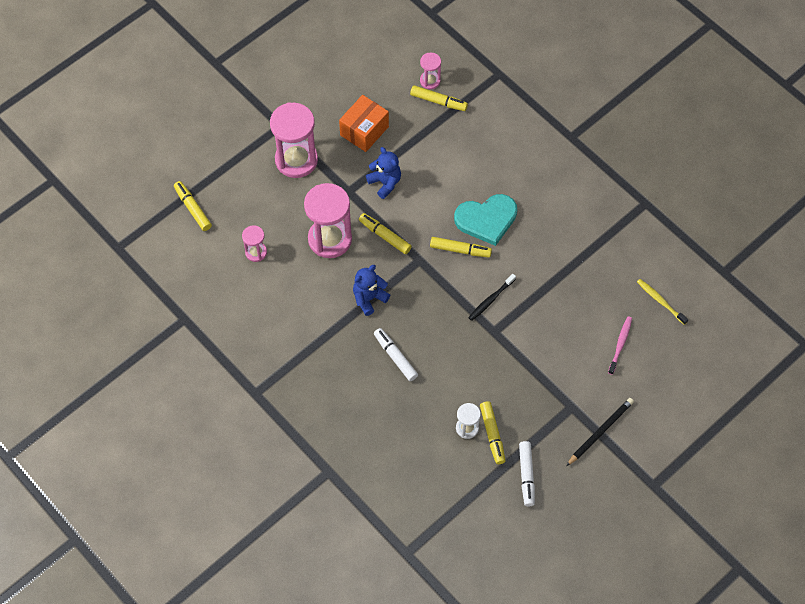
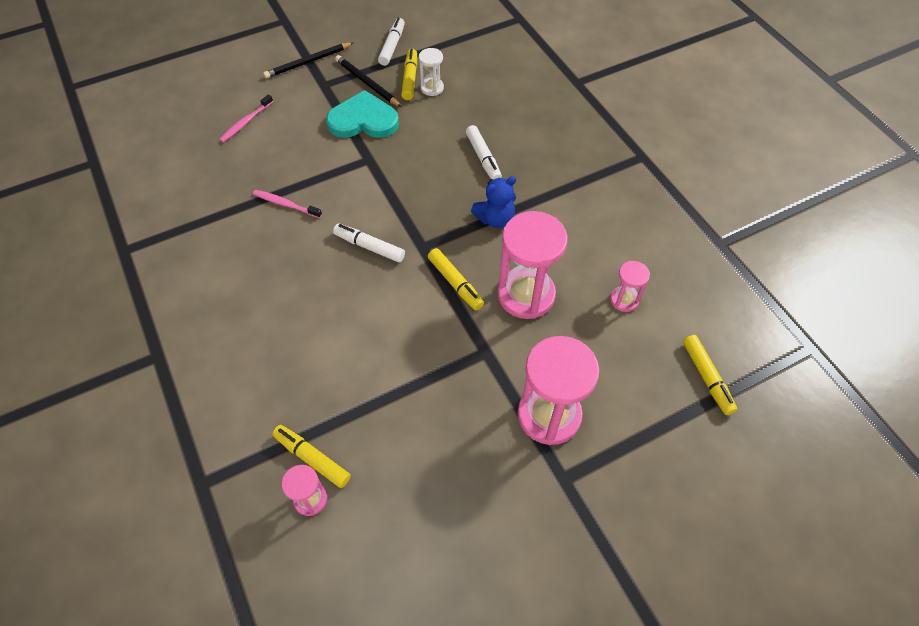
camera: 165 degrees left, 5 degrees down
(364, 131) = (438, 437): orange box -> none
(385, 183) = (433, 351): blue teddy bear -> none
(460, 250) = (369, 247): yellow marker -> white marker
(486, 219) = (322, 274): turquoise heart -> turquoise heart (363, 120)
(490, 300) = (358, 188): black toothbrush -> none
(531, 419) = (367, 83): none -> black pencil
(543, 271) = (285, 204): none -> pink toothbrush
(660, 301) = (179, 150): yellow toothbrush -> none

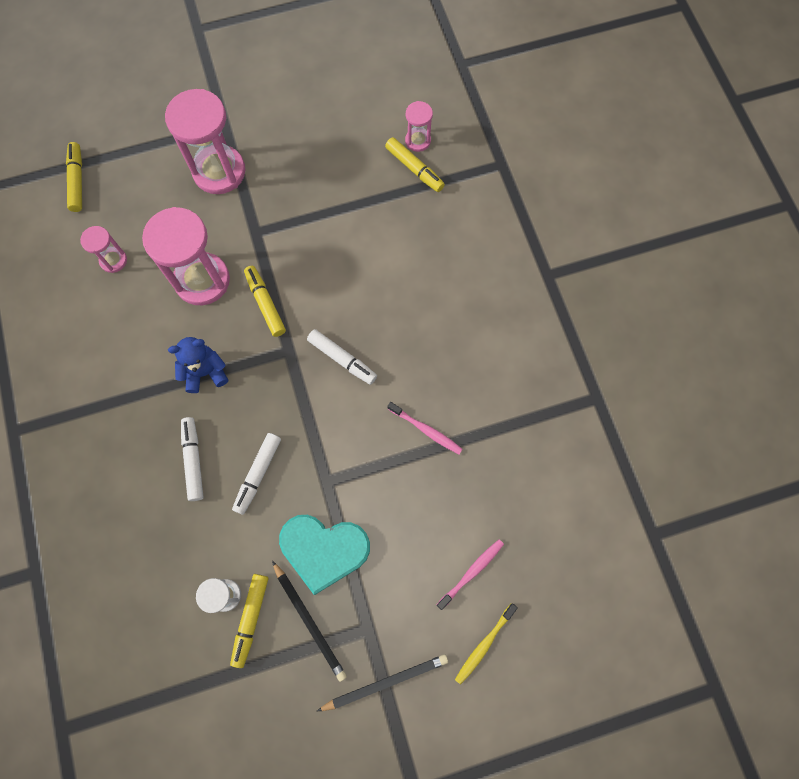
camera: 170 degrees left, 15 degrees up
(237, 87) = (484, 645): none -> yellow toothbrush
(392, 46) = (262, 697): white marker -> white marker (258, 474)

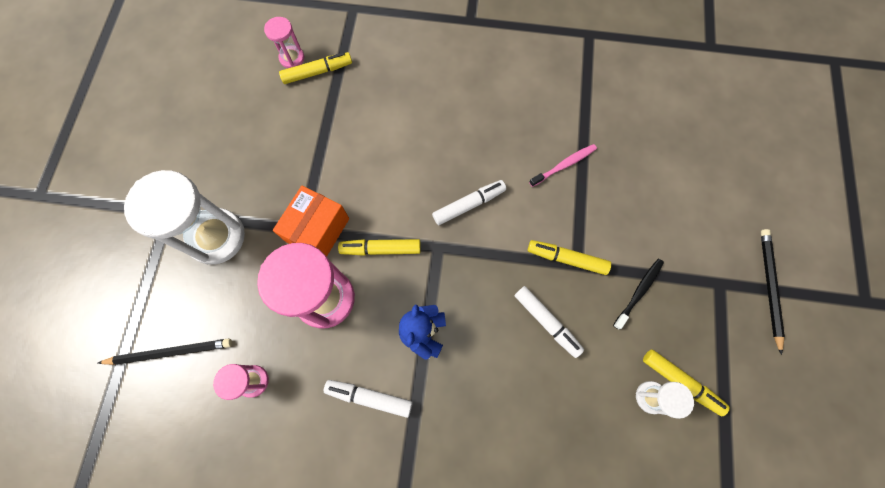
camera: 65 degrees left, 0 degrees up
(77, 180) = (135, 387): yellow marker -> yellow marker (566, 259)
(194, 460) = (508, 378): white marker -> white marker (369, 397)
(219, 172) = (216, 237): pink hourglass -> white hourglass
(260, 245) = (318, 230): none -> orange box
(309, 621) = (698, 330): black pencil -> black pencil (170, 352)
(324, 550) = (639, 292): turquoise heart -> black toothbrush
(471, 572) = (698, 182): pink toothbrush -> none
(484, 645) = (760, 198): yellow toothbrush -> none

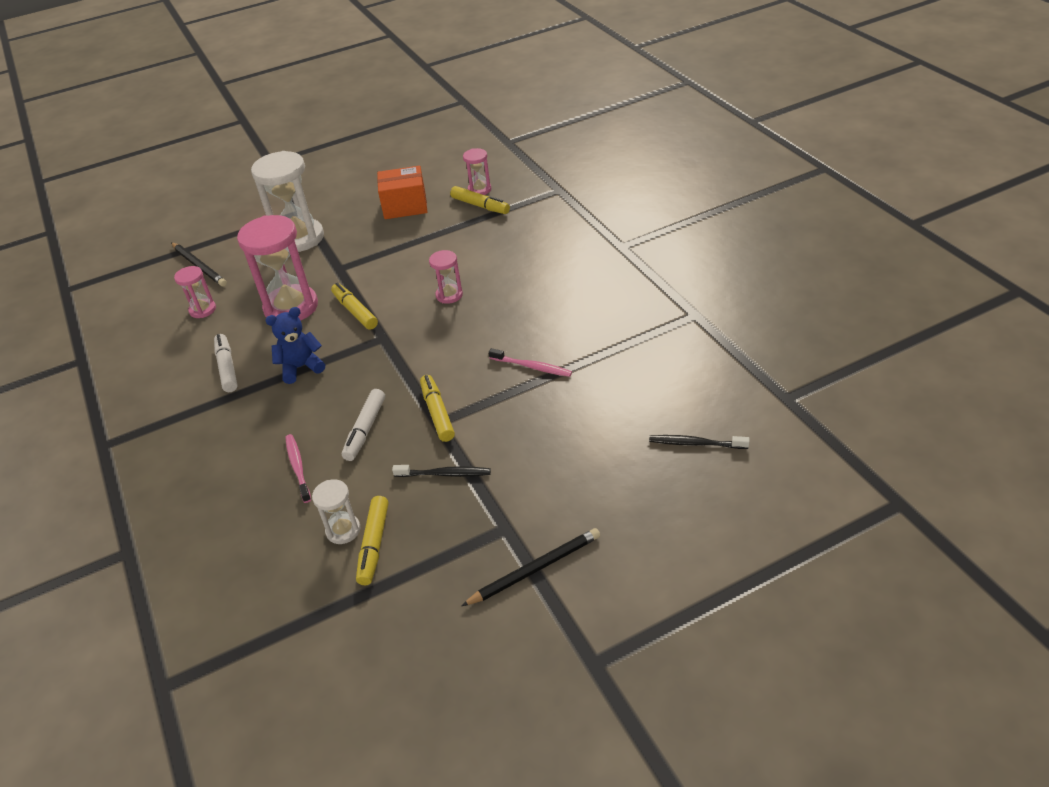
camera: 60 degrees right, 30 degrees down
(318, 230) = (344, 275): orange box -> orange box (405, 206)
(424, 167) = (449, 295): none -> pink hourglass
(469, 205) = (437, 334): white marker -> none
(554, 397) = (298, 467): none -> pink toothbrush
(717, 122) = (695, 443): none -> black toothbrush

